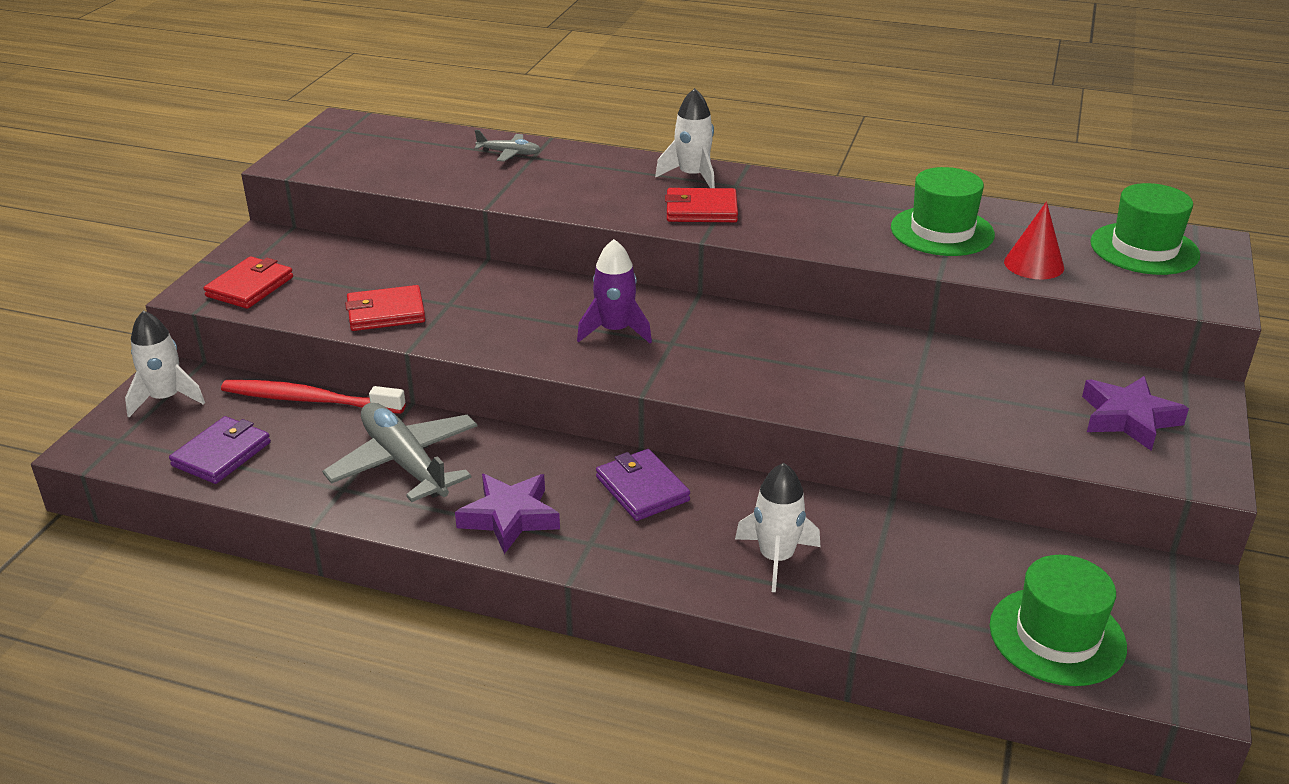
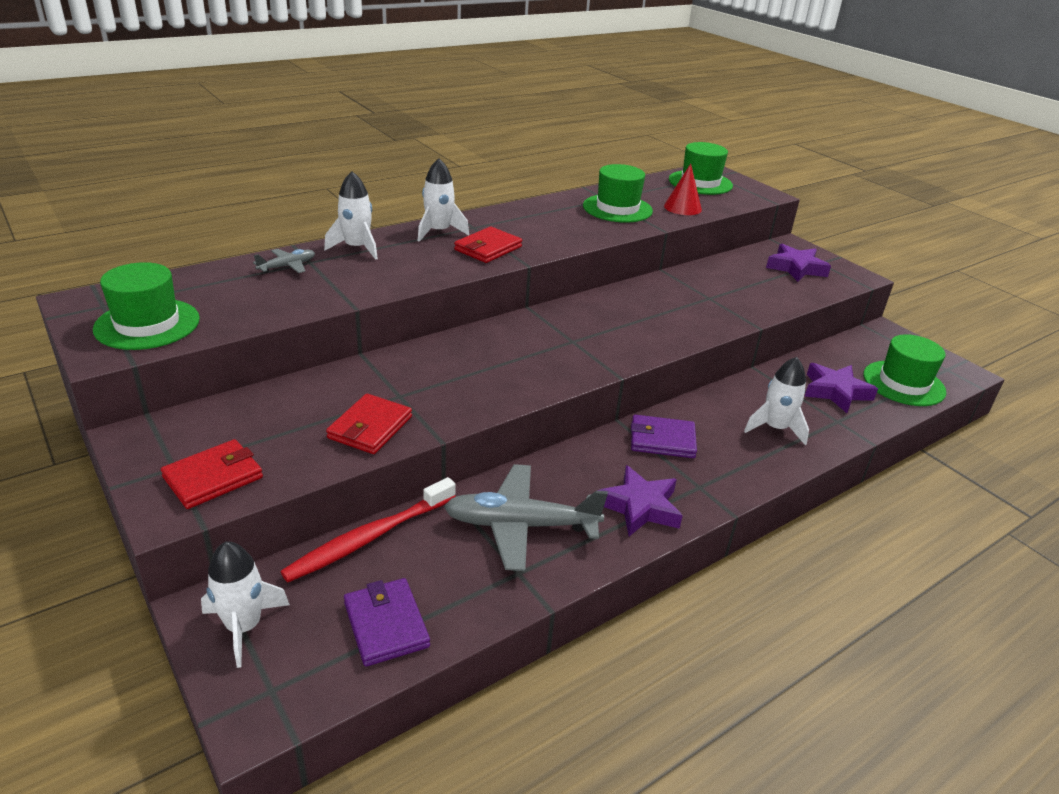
camera: 55 degrees left, 0 degrees up
(250, 287) = (213, 477): red wallet -> red wallet turned 75 degrees clockwise
(343, 155) = (147, 324): none -> green hat
(591, 161) = (357, 248): none -> white rocket
(615, 330) = (532, 352): purple rocket -> none
(935, 581) = (835, 392): none -> purple star

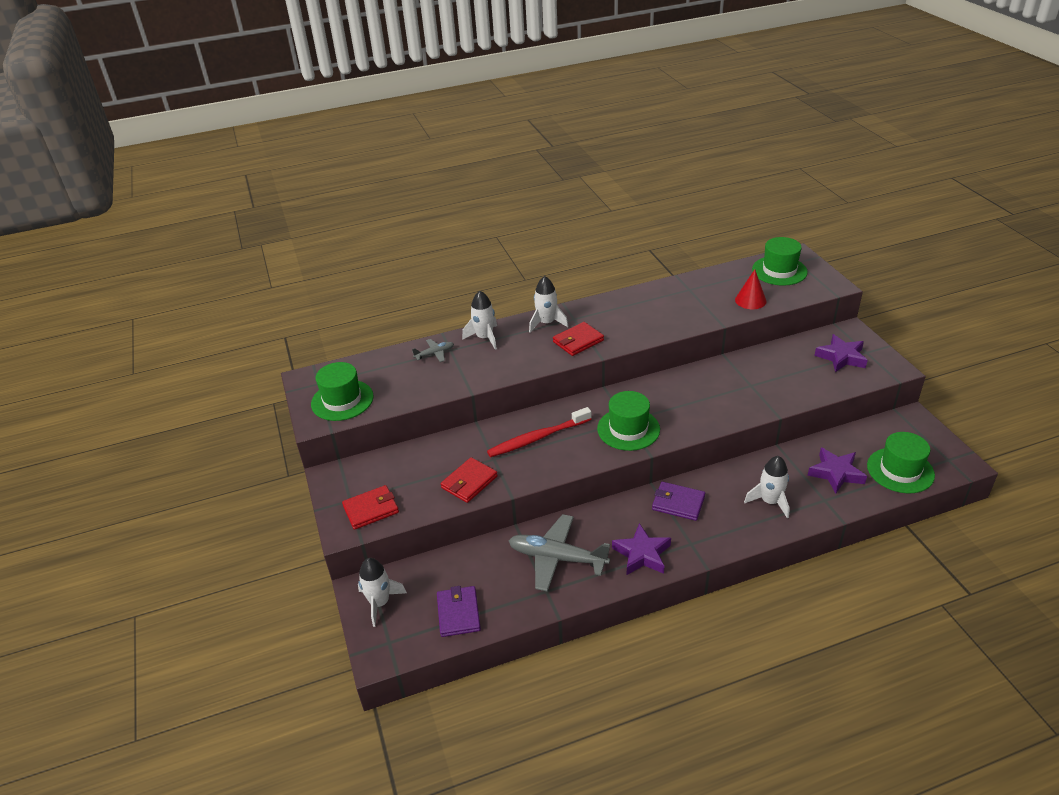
camera: 20 degrees right, 5 degrees up
(370, 537) = (461, 555): red toothbrush -> red toothbrush (538, 438)
(617, 208) = (694, 300): green hat -> green hat (628, 429)

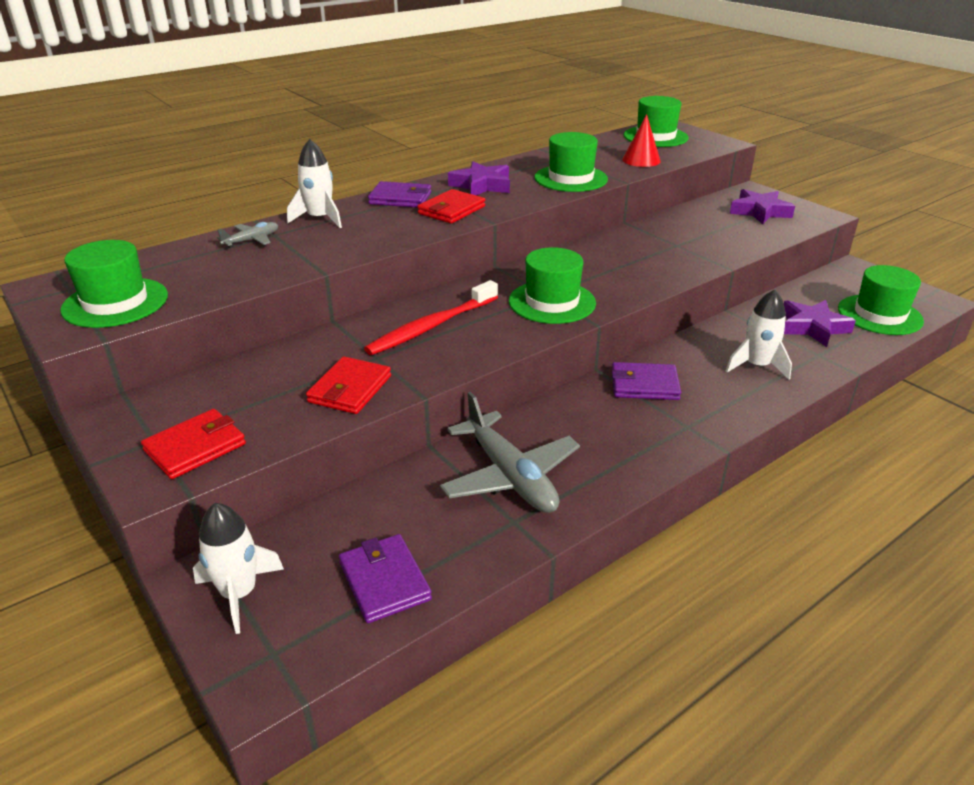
camera: 20 degrees left, 5 degrees down
(546, 323) = (400, 198): white rocket -> purple wallet
(557, 558) = (510, 476): grey plane -> grey plane turned 120 degrees counterclockwise
(642, 554) = (629, 450): purple star -> purple star (481, 185)
(682, 316) = (570, 178): none -> green hat

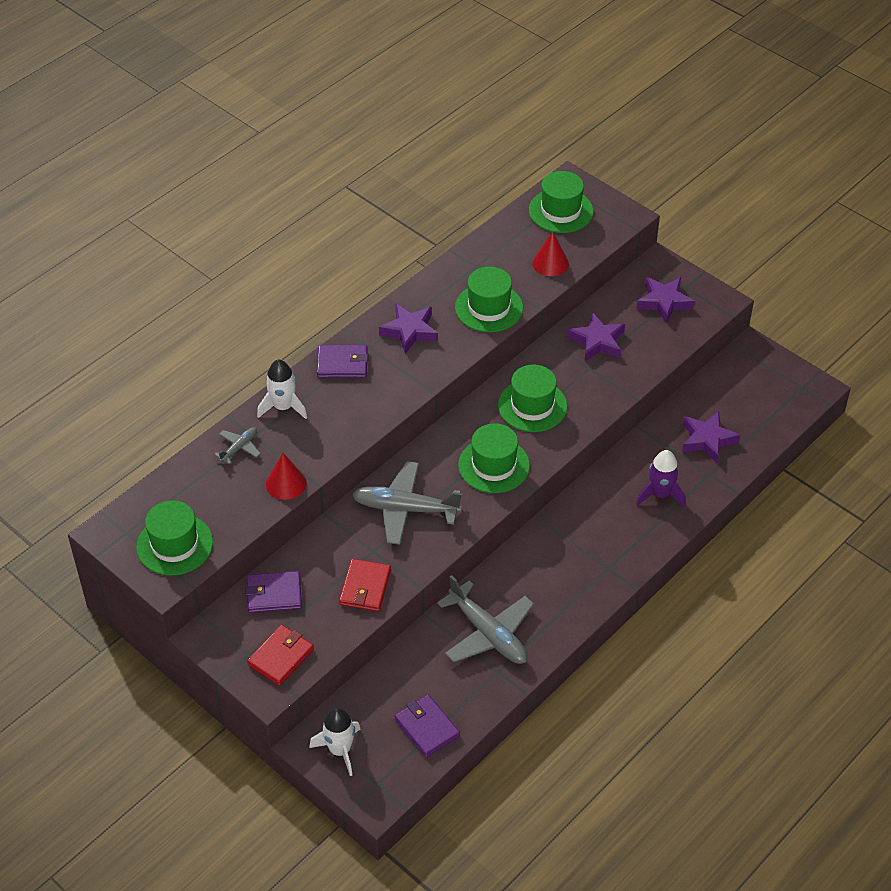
camera: 10 degrees left, 15 degrees up
(286, 268) = (286, 483): none -> red cone
(432, 326) = (405, 509): red toothbrush -> grey plane
(451, 210) = (393, 378): red wallet -> none
(644, 385) = (574, 528): purple wallet -> purple wallet (274, 594)
(686, 229) = (597, 341): none -> purple star
(756, 366) = (660, 494): white rocket -> purple rocket
(879, 315) = (764, 415): green hat -> green hat (532, 406)

